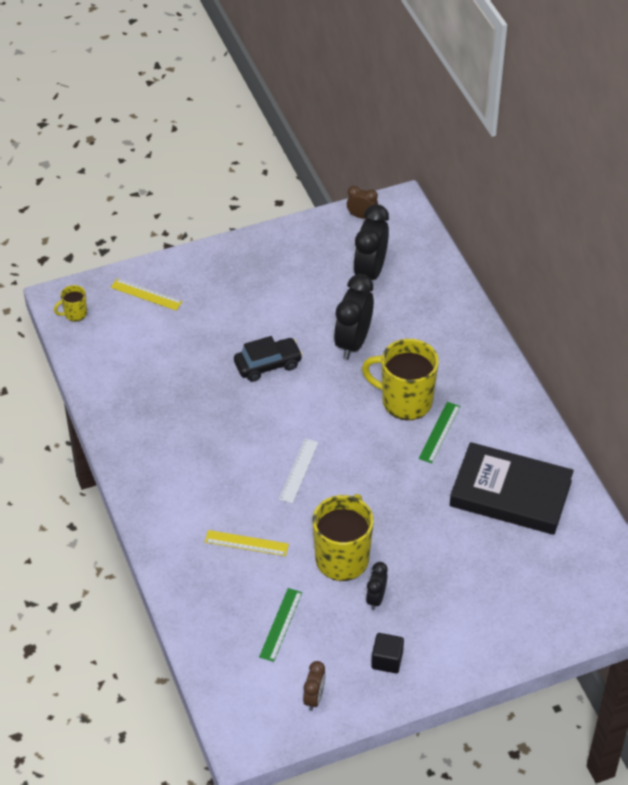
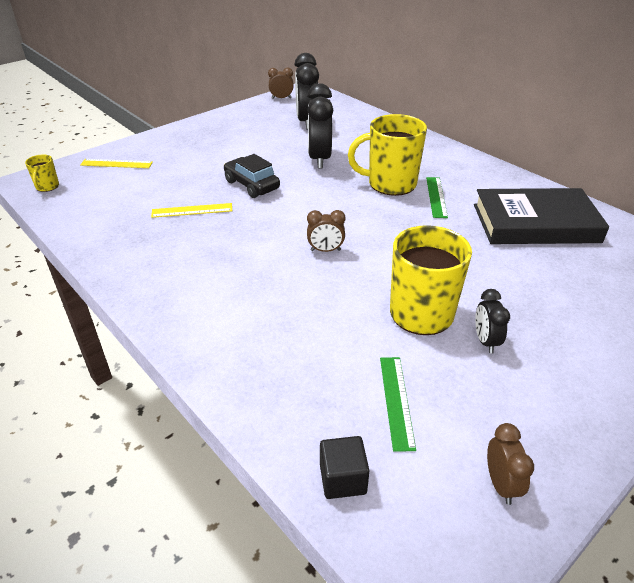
camera: 20 degrees left, 10 degrees down
(75, 314) = (47, 187): yellow mug -> yellow mug turned 45 degrees counterclockwise
(246, 543) = (305, 325): yellow ruler -> yellow ruler (192, 210)
(268, 365) = (252, 185): black car -> black car turned 90 degrees counterclockwise
(299, 470) = (325, 250): white ruler -> brown clock
(387, 660) = (551, 404): black cube -> black cube (343, 479)

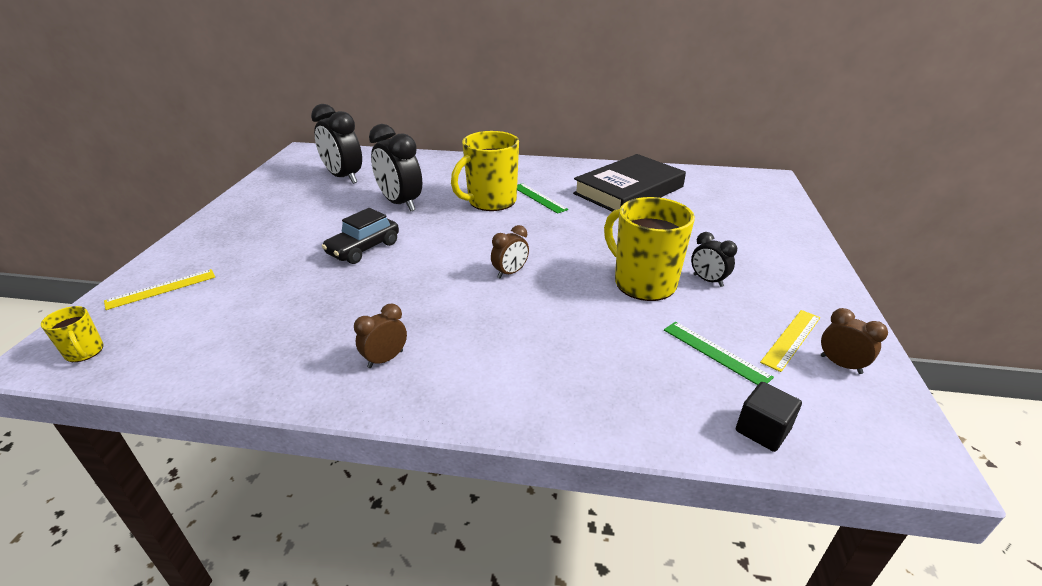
camera: 40 degrees left, 5 degrees down
(192, 210) = (329, 296): yellow ruler -> yellow ruler (791, 339)
(252, 185) = (363, 248): black car -> black car turned 60 degrees counterclockwise
(281, 98) = (287, 165): brown clock -> brown clock (385, 359)

